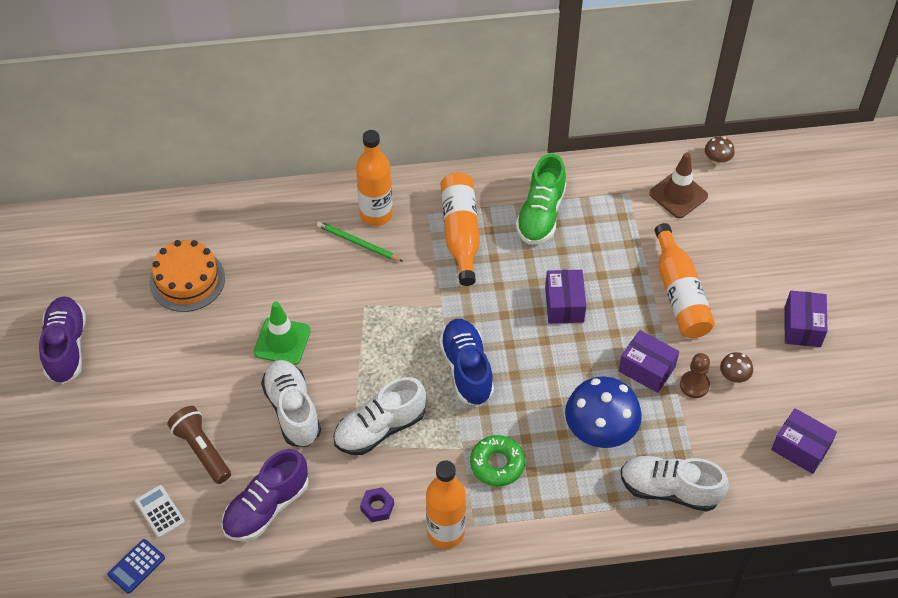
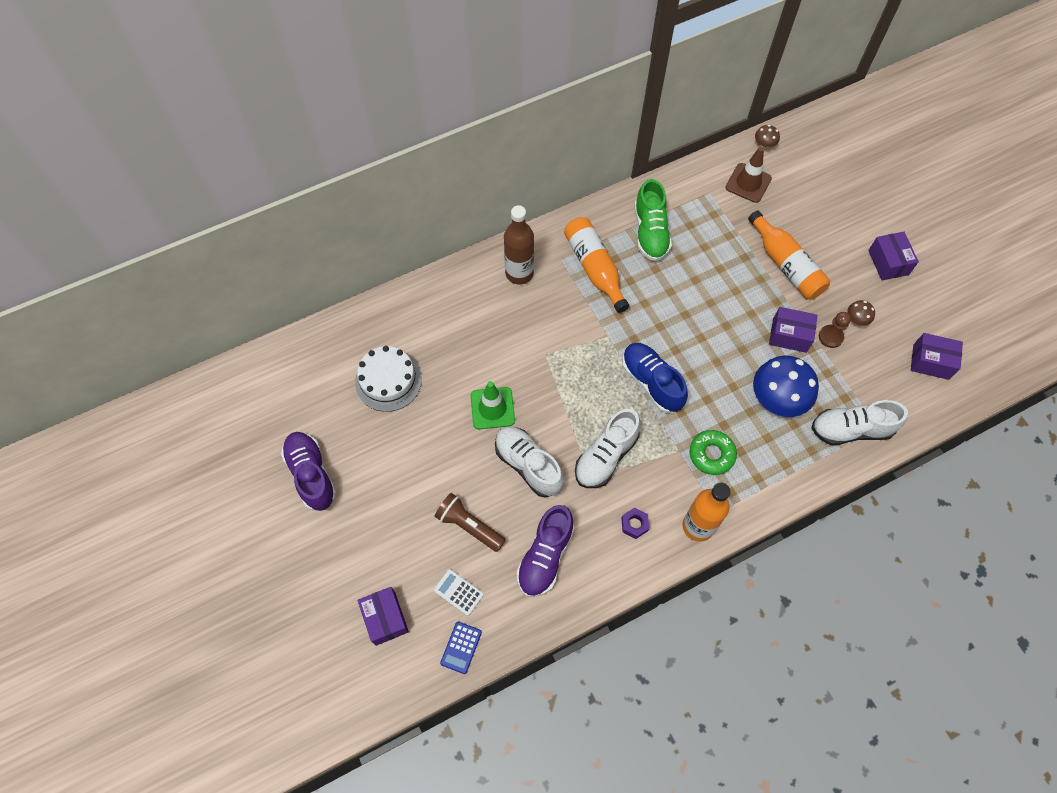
camera: 20 degrees left, 10 degrees up
(187, 280) = (388, 380): orange cake -> white cake
(358, 243) = (516, 303): green pencil -> none
(376, 214) = (519, 273): orange bottle -> brown bottle
(564, 304) = (702, 302): purple box -> purple box (385, 618)

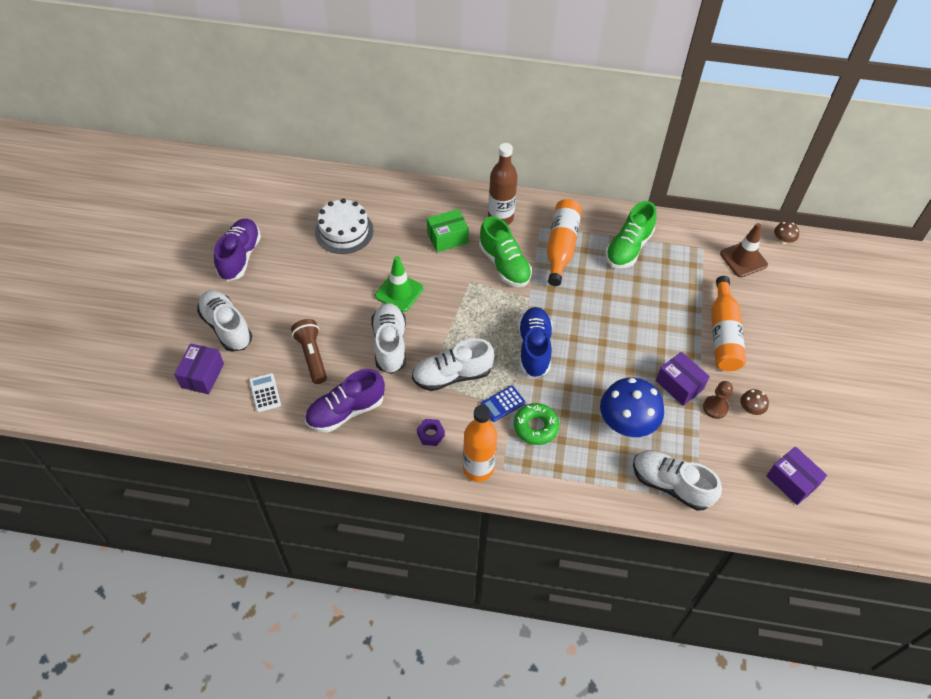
camera: 35 degrees right, 10 degrees down
(364, 555) = (226, 327): none -> white shoe
(461, 647) = (233, 428): blue calculator -> blue calculator (502, 404)
(489, 324) = (447, 238): none -> green box
(561, 318) = (504, 265): none -> green shoe
(888, 262) = (819, 385): purple box -> none

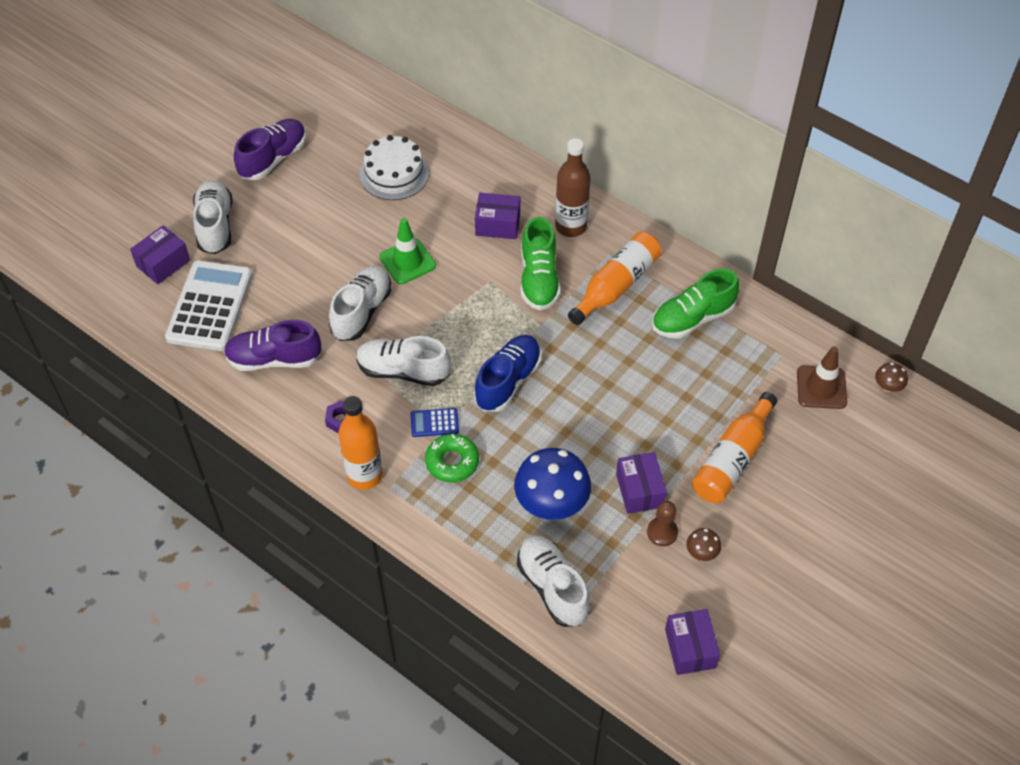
camera: 30 degrees right, 0 degrees up
(265, 393) = (210, 306): white calculator -> white calculator, size x2.26
(312, 356) = (277, 289): brown flashlight -> none
(447, 238) = (497, 225): green box -> purple box

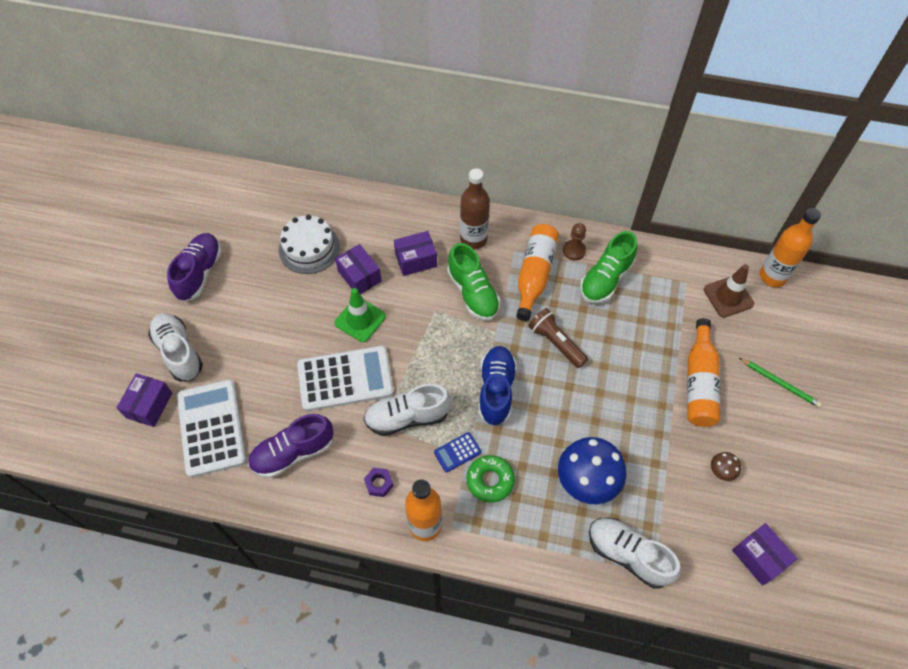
camera: 25 degrees left, 5 degrees up
(361, 311) = (345, 379): white shoe -> white calculator
(598, 360) = (556, 343): none -> brown flashlight
(639, 490) = (647, 439): purple box -> purple box (359, 276)
(662, 532) = (683, 467): brown pawn -> brown pawn (574, 250)
(824, 495) = (780, 383): none -> green pencil
(888, 386) = (772, 276): brown mushroom -> orange bottle

